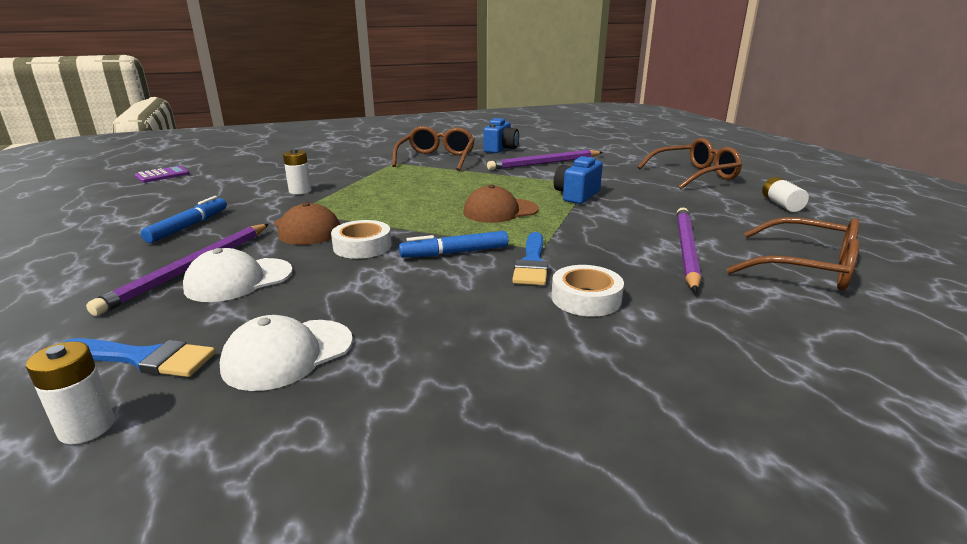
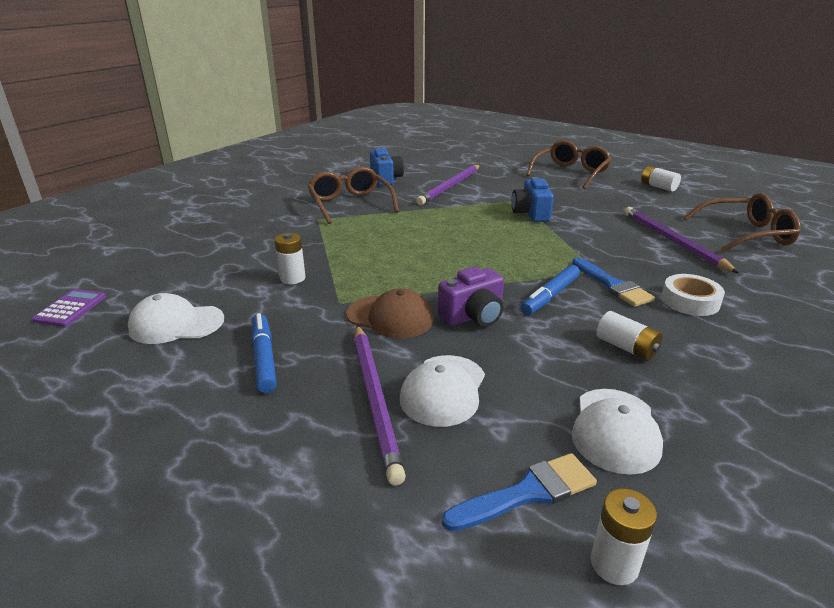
camera: 35 degrees left, 5 degrees up
(189, 196) = (176, 324): none -> white cap
(362, 246) = (473, 316): white tape -> purple camera
(434, 308) = (626, 347): none -> white battery
(500, 211) = (507, 245): brown cap -> none

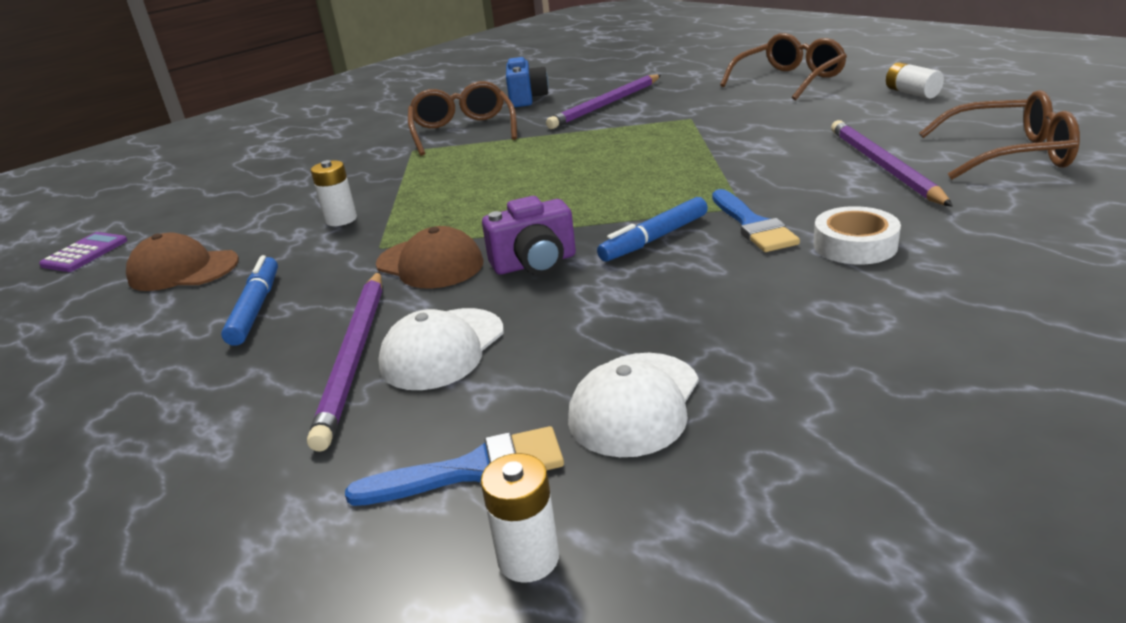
camera: 15 degrees right, 0 degrees up
(176, 324) = (183, 270): white cap -> brown cap
(531, 214) = (696, 135): blue camera -> none
(626, 347) = (719, 304): white battery -> none

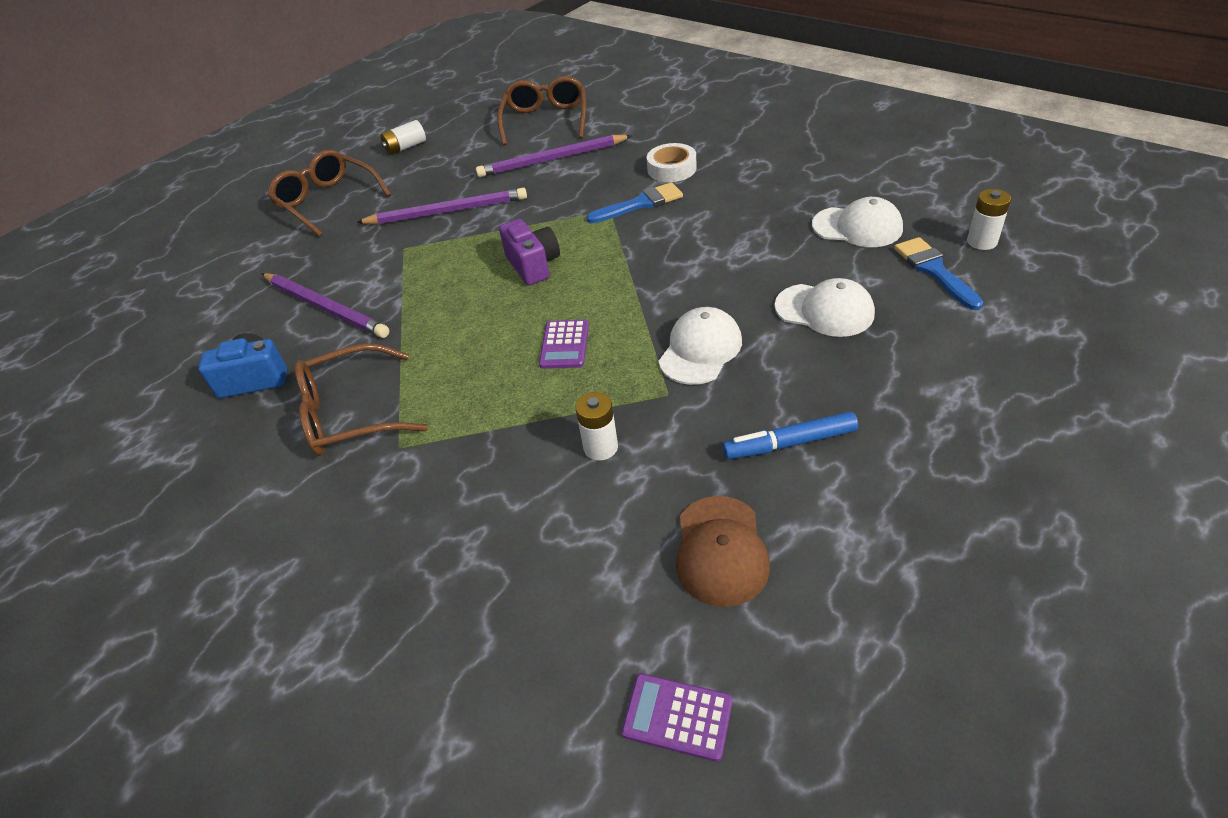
camera: 95 degrees left, 15 degrees up
(355, 356) = (845, 351): purple pencil -> purple pencil (447, 211)
(430, 264) = (700, 350): brown cap -> white cap
(489, 197) = (564, 345): none -> purple calculator
(535, 264) = (698, 291): purple camera -> purple camera (533, 265)
(654, 239) = (659, 241): blue marker -> none

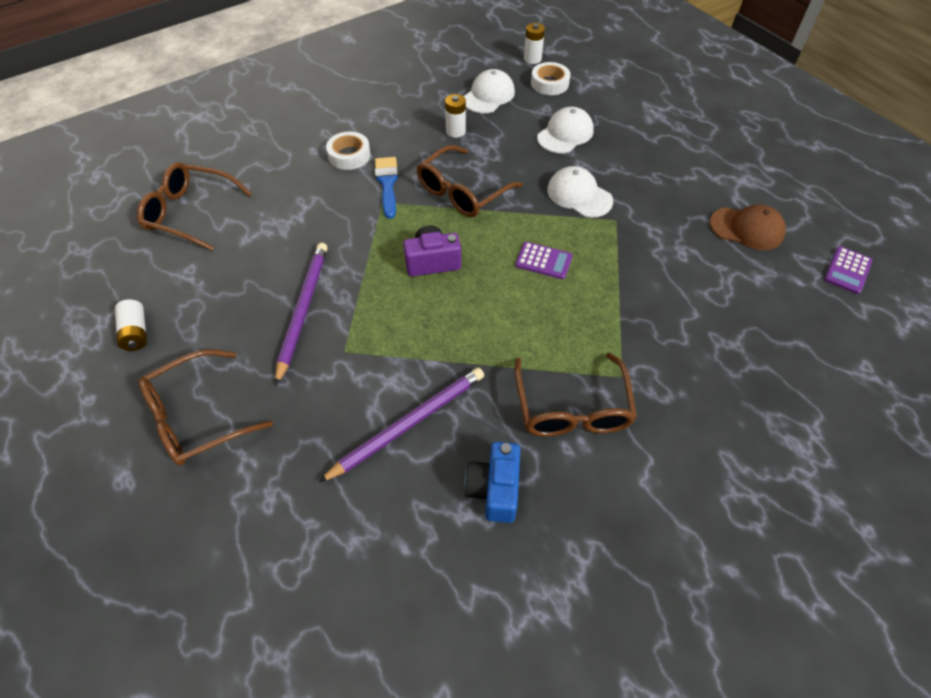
camera: 80 degrees left, 10 degrees up
(552, 159) = (271, 221): purple pencil -> none
(600, 447) = (654, 262): white battery -> white battery (455, 131)
(654, 256) = (462, 192): none -> brown glasses
(789, 443) = (674, 181): blue marker -> none
(934, 270) = (549, 83): blue brush -> white tape

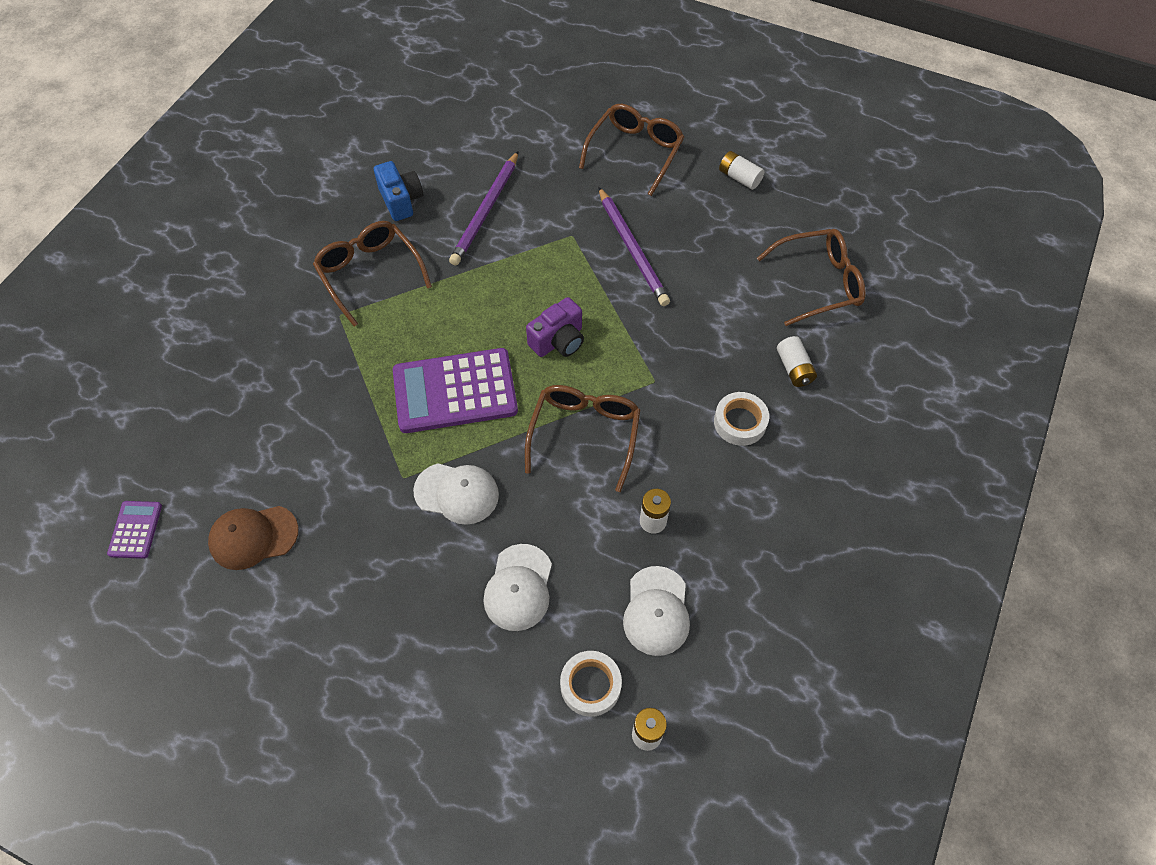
camera: 150 degrees right, 5 degrees up
(278, 168) = (794, 368): none -> white battery
(387, 183) = (669, 406): blue brush -> none
(543, 261) = (455, 391): purple calculator -> purple calculator, size x2.13

